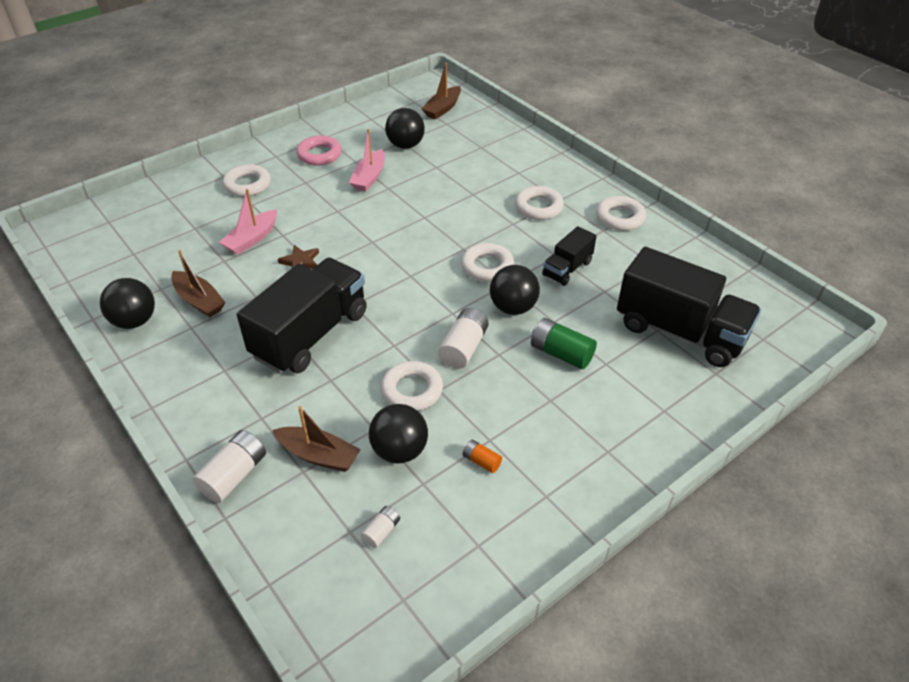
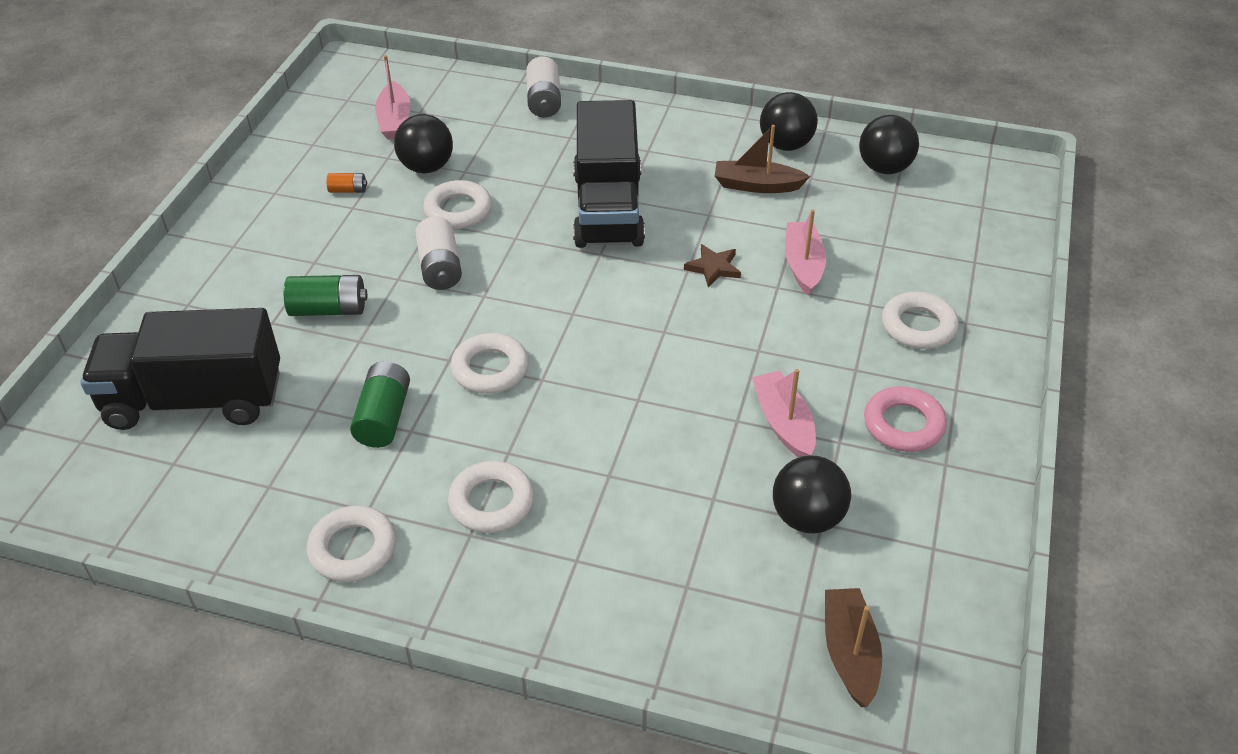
camera: 145 degrees right, 0 degrees up
(319, 455) = (492, 137): brown boat -> none
(381, 531) = (395, 121): white battery -> pink boat
(513, 307) = (418, 333): black ball -> black ball (884, 168)
(567, 269) = (384, 417): black truck -> green battery

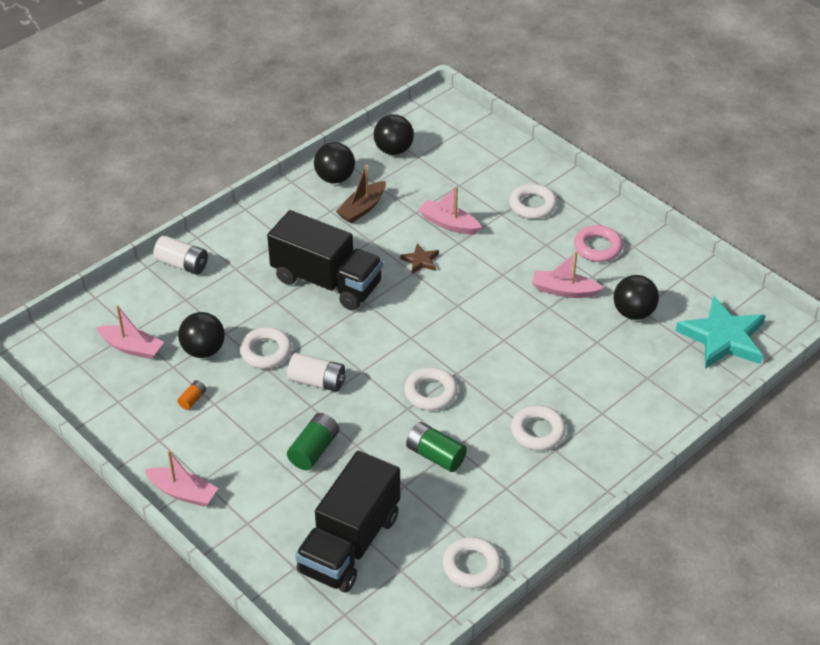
camera: 60 degrees left, 0 degrees up
(207, 240) = (183, 492): none -> pink boat
(353, 549) = (531, 504): white ring -> white ring (471, 566)
(849, 653) = (723, 338): brown boat -> turquoise star

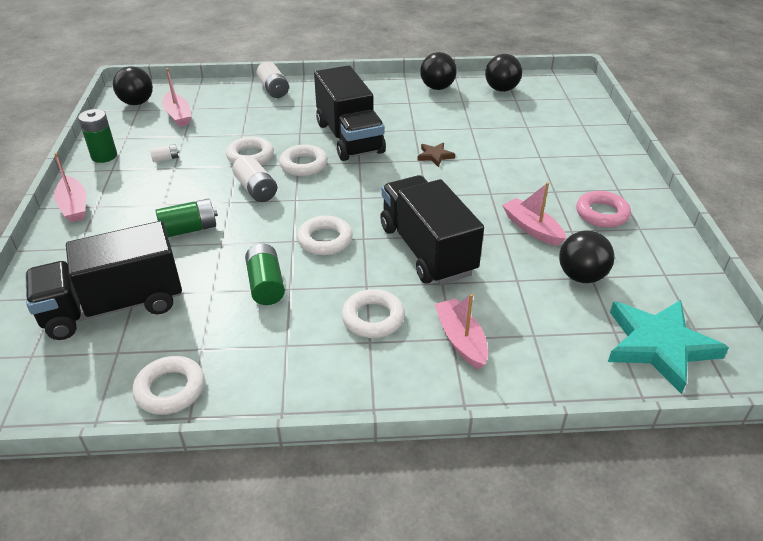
camera: 40 degrees right, 5 degrees down
(129, 431) = (104, 156): none -> green battery
(192, 399) = (166, 159): orange battery -> white battery
(203, 350) = (215, 137): black ball -> black ball (137, 103)
(362, 208) = (433, 110): brown boat -> none
(448, 224) = (487, 144): pink boat -> pink boat (460, 340)
(512, 355) = (427, 250): none -> black truck
(532, 205) = (574, 162): white ring -> white ring (304, 165)

